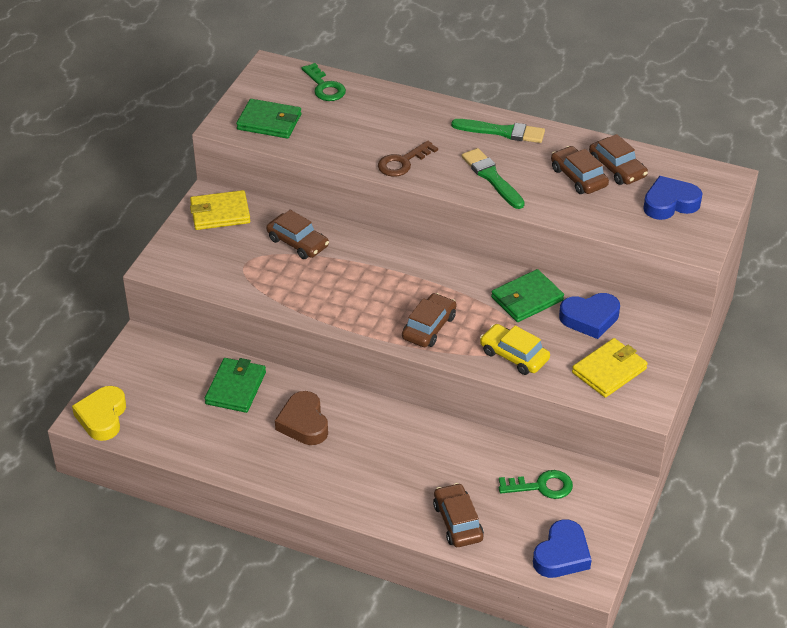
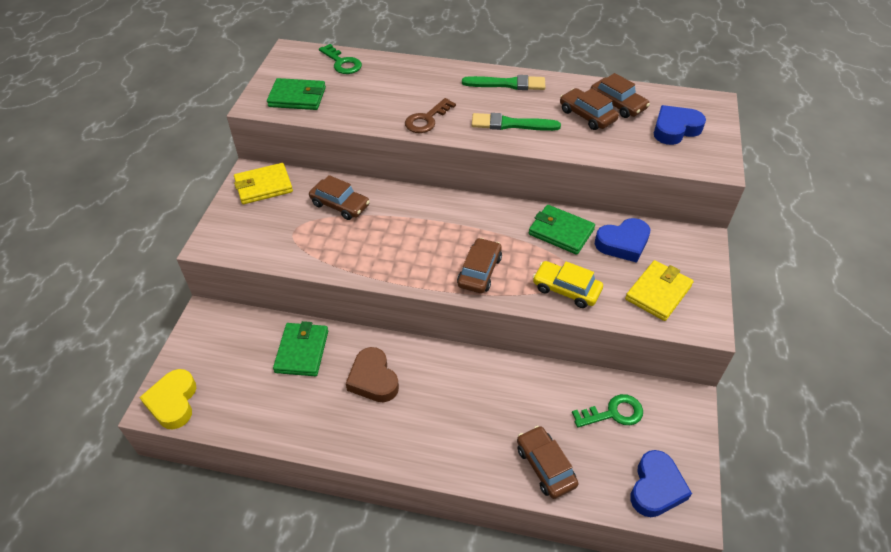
camera: 10 degrees left, 5 degrees up
(492, 177) = (511, 124): green brush -> green brush turned 45 degrees counterclockwise
(527, 299) = (561, 232): green wallet -> green wallet turned 75 degrees clockwise

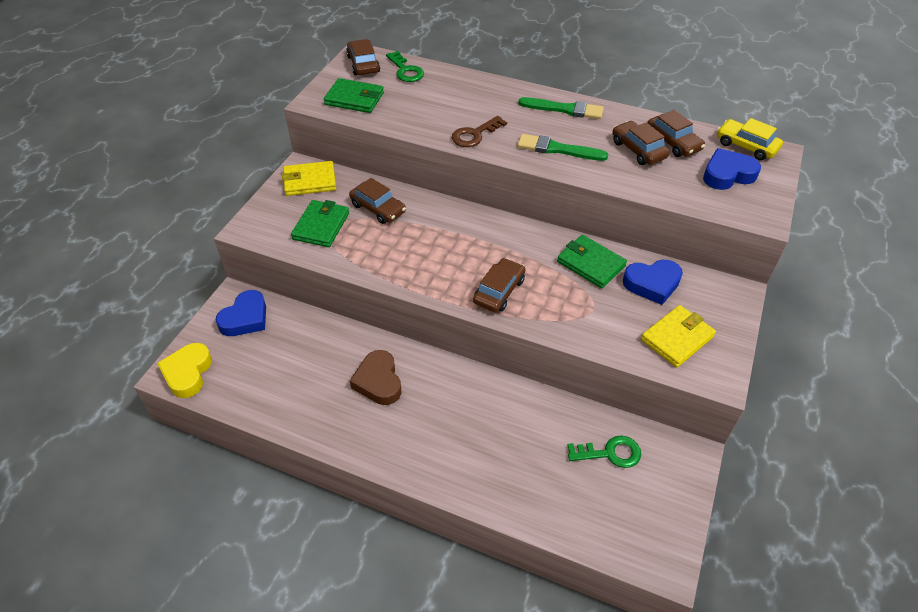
camera: 10 degrees right, 0 degrees up
(302, 351) = (317, 344): green wallet -> green wallet (321, 226)
(545, 466) = (528, 493): brown car -> brown car (363, 64)
(566, 289) = (582, 321): yellow car -> yellow car (746, 146)
(656, 488) = (636, 534): blue heart -> blue heart (245, 318)

